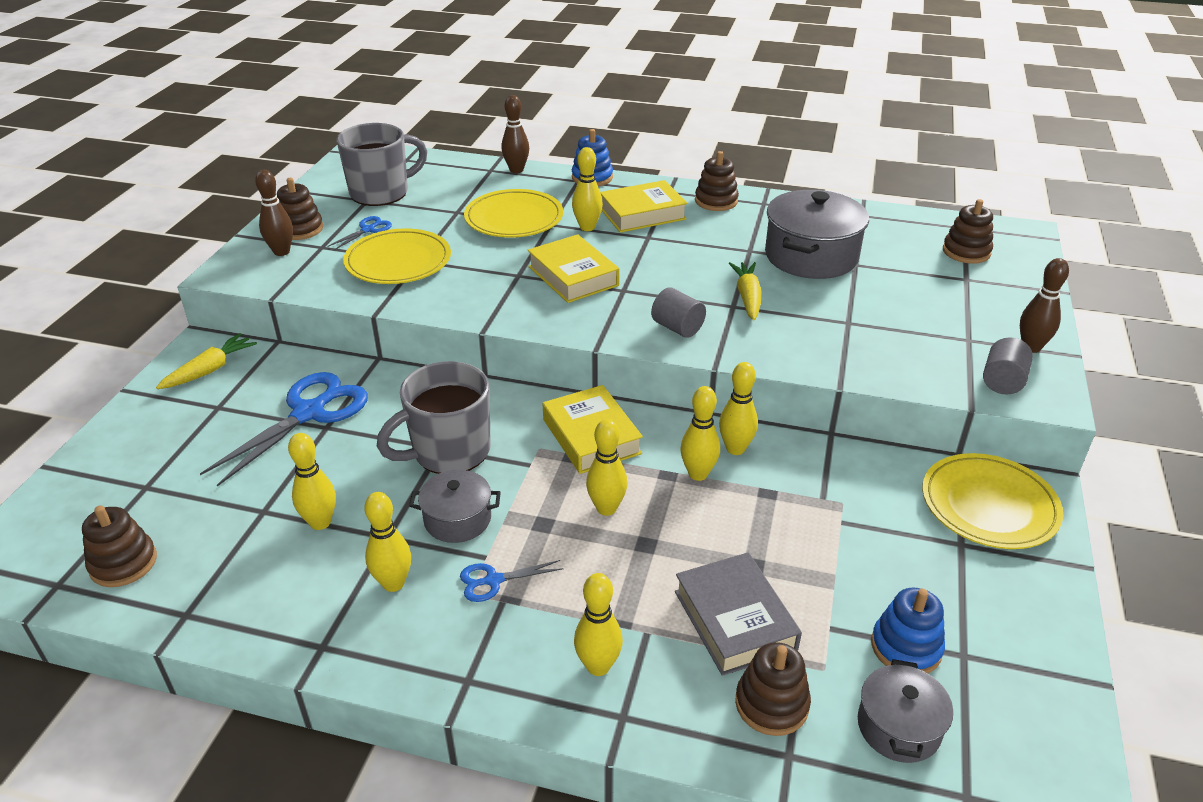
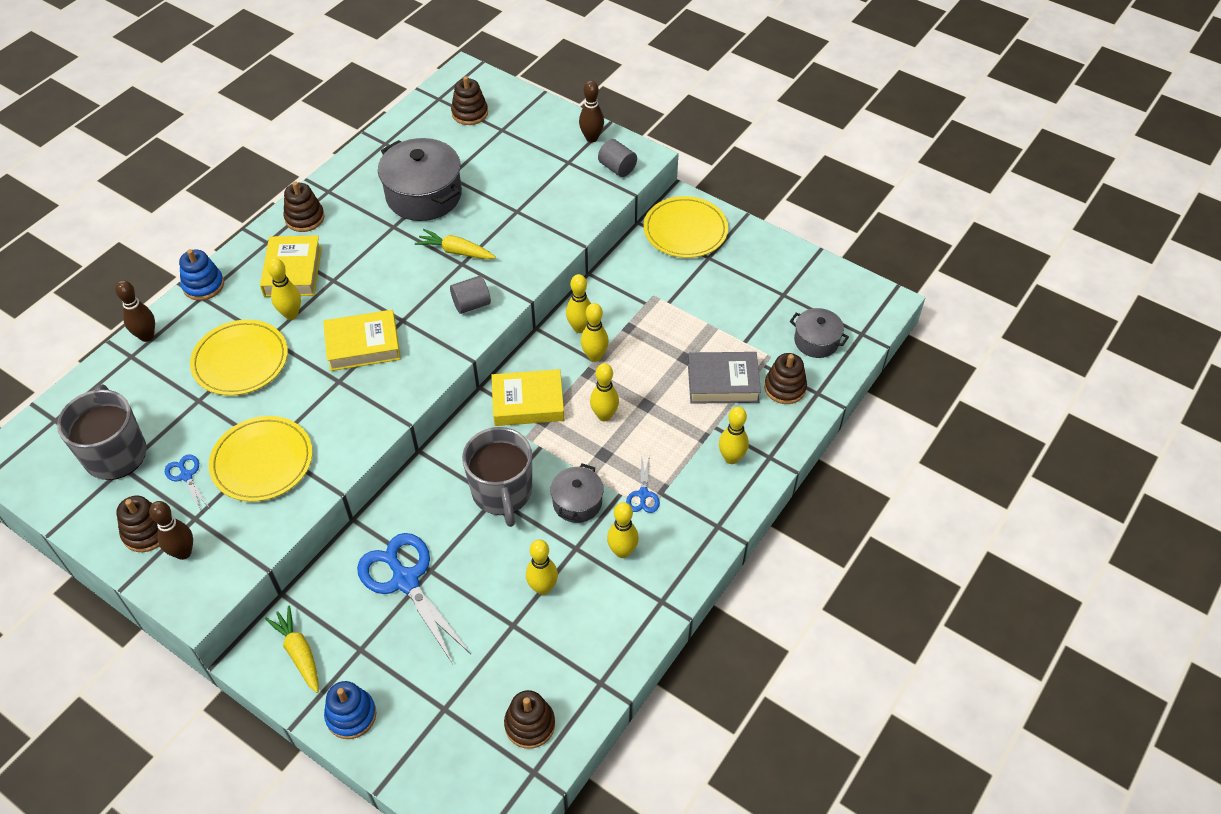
camera: 70 degrees left, 15 degrees up
(906, 647) = (769, 315): blue stacking toy -> blue stacking toy (351, 715)

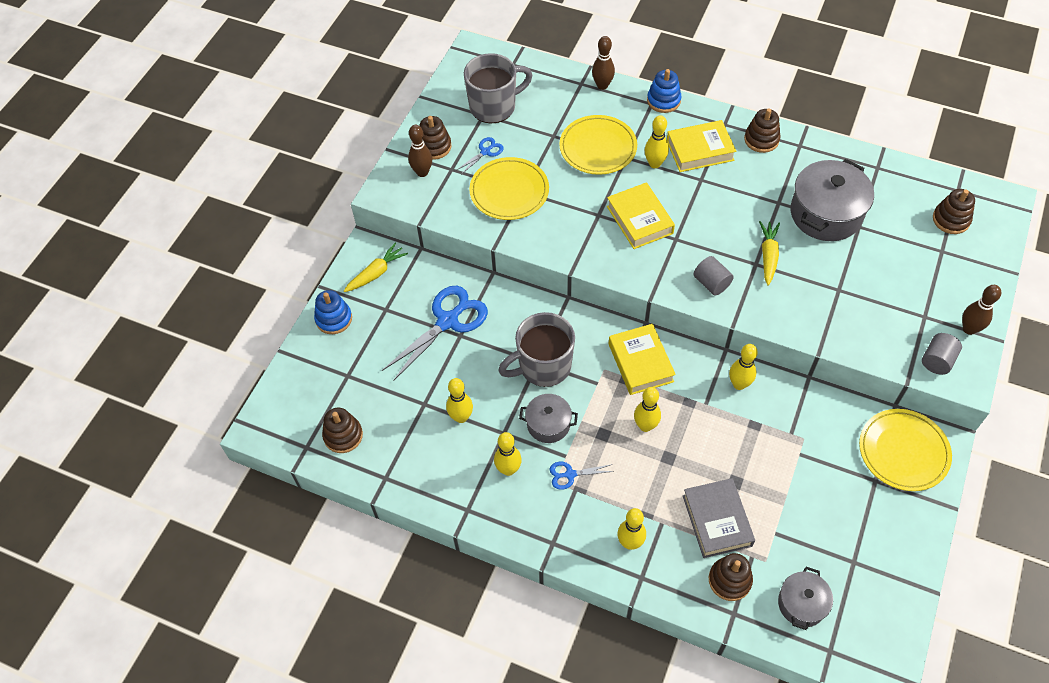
camera: 80 degrees right, 5 degrees up
(594, 356) = (710, 403): yellow bowling pin -> none

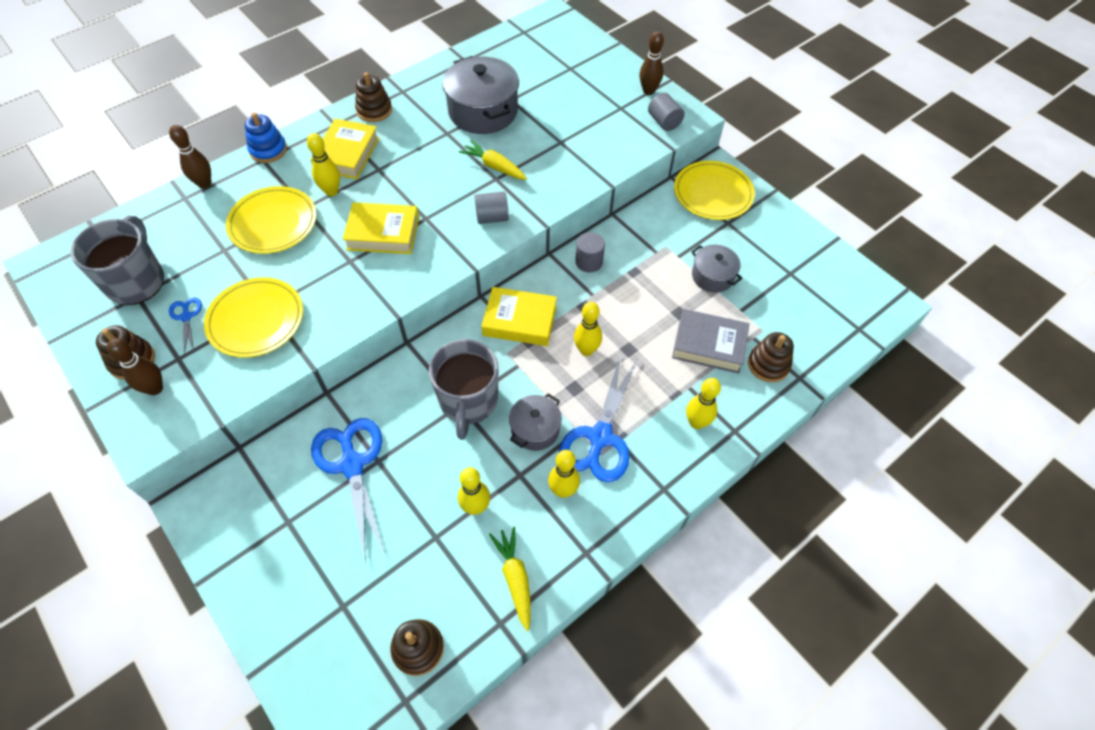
camera: 65 degrees left, 0 degrees up
(334, 319) = (256, 587): blue stacking toy -> none
(376, 273) = (232, 510): yellow carrot -> yellow carrot (515, 578)
(570, 474) = (600, 437): blue scissors -> blue scissors, size x2.10
(739, 384) = (589, 262): yellow bowling pin -> grey cylinder
(801, 604) = (811, 326): grey pot -> grey pot (712, 276)
(951, 219) = (547, 49): brown stacking toy -> none

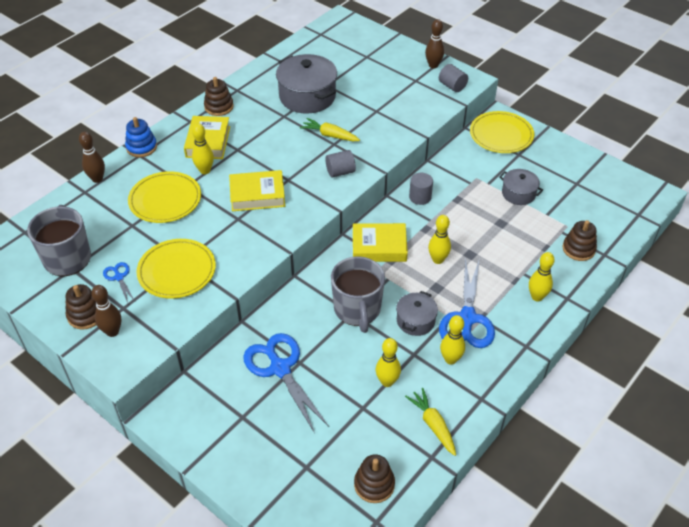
camera: 10 degrees left, 10 degrees down
(709, 345) = (530, 242): grey book -> none

